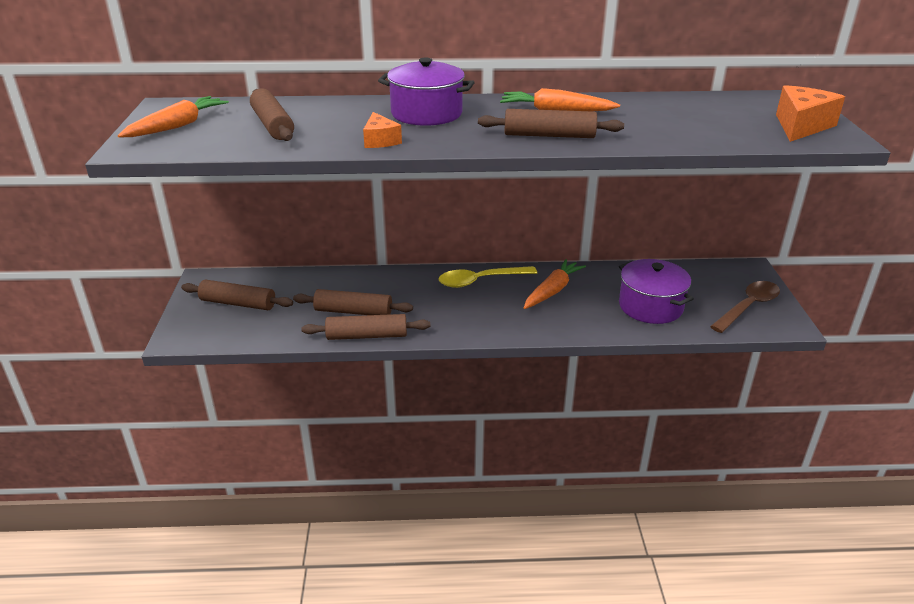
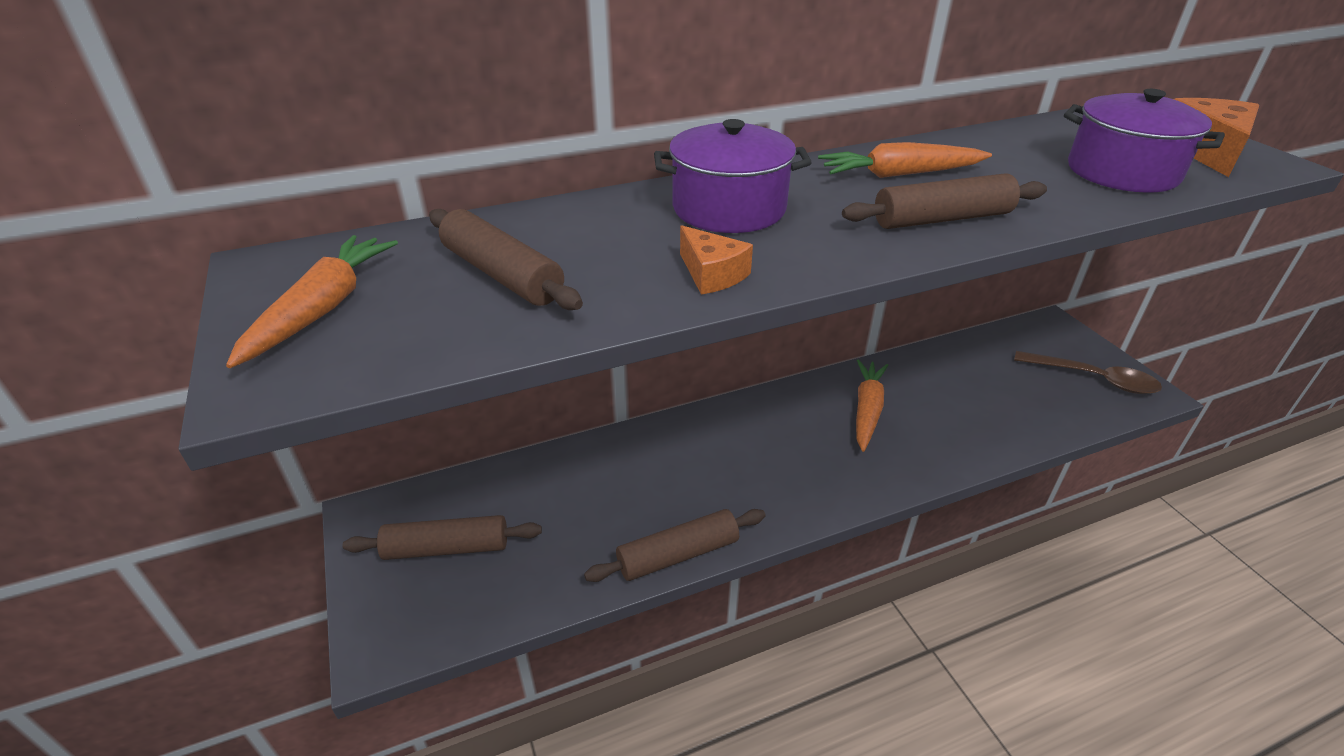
camera: 20 degrees left, 5 degrees up
(353, 312) = (632, 515): brown rolling pin -> none
(480, 281) = (769, 416): yellow spoon -> none
(650, 306) = (993, 405): purple pot -> purple pot (1122, 172)
(748, 307) = (1093, 379): brown spoon -> brown spoon turned 90 degrees clockwise

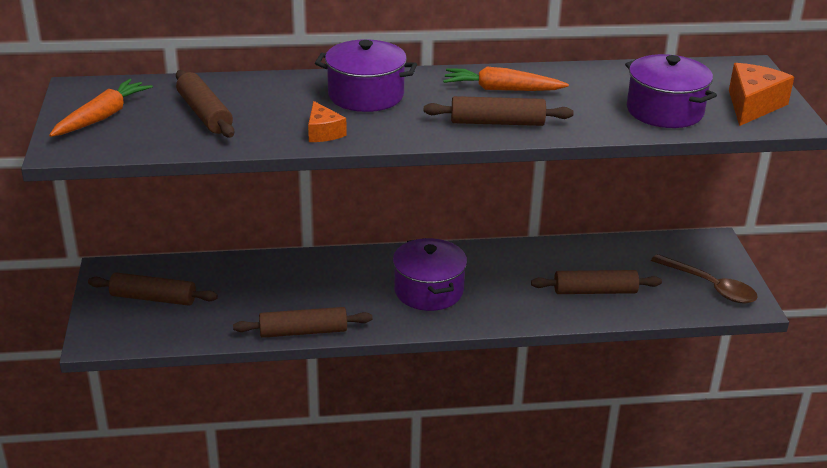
camera: 15 degrees right, 5 degrees down
(801, 452) = (428, 291): none -> purple pot
(867, 410) = (500, 273): orange carrot -> none
(984, 411) = (595, 291): none -> brown rolling pin

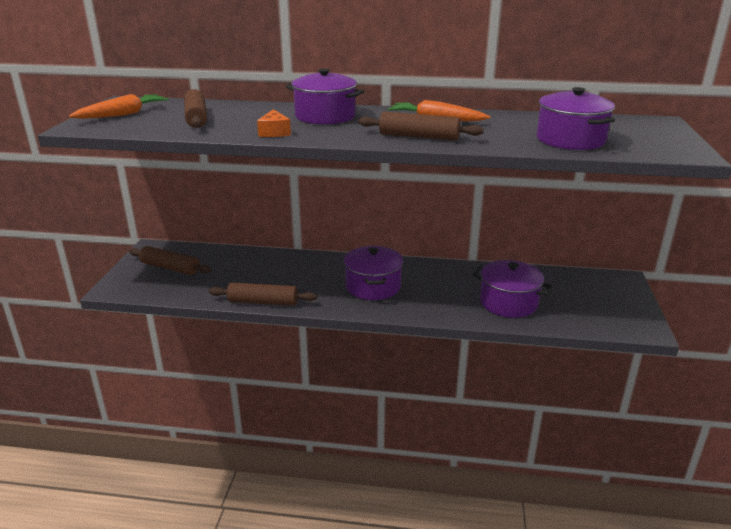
camera: 15 degrees right, 5 degrees down
(595, 291) = (508, 302): brown rolling pin -> purple pot
(710, 286) = (611, 311): brown spoon -> none
(752, 105) = (654, 142): orange cheese -> none

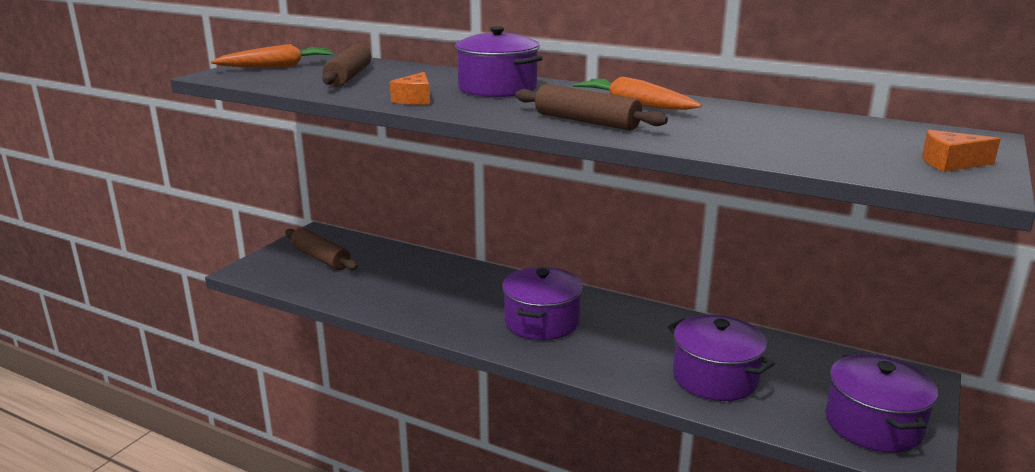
camera: 20 degrees right, 5 degrees down
(263, 302) = (395, 316): brown rolling pin -> none
(570, 140) = (799, 147): purple pot -> purple pot (873, 424)
(662, 141) = (950, 163): none -> orange cheese

